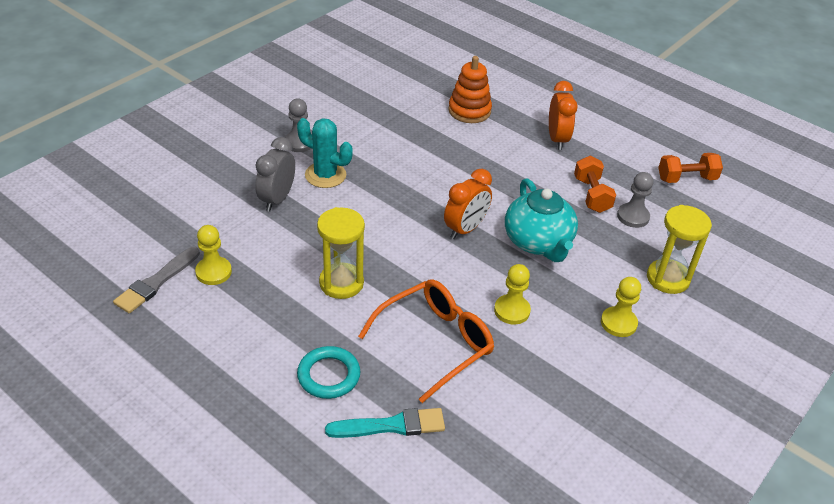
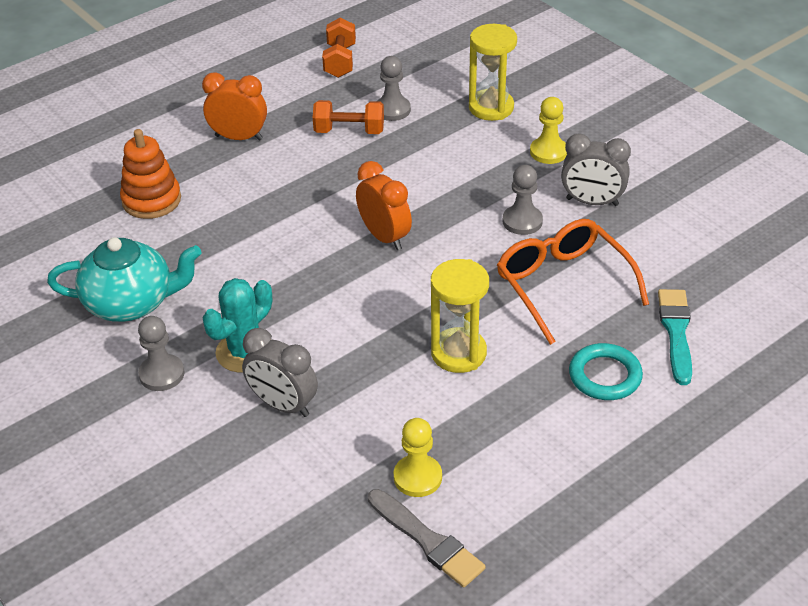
camera: 75 degrees left, 0 degrees up
(512, 310) = (522, 221): yellow pawn -> grey pawn
(538, 242) = (419, 184): turquoise teapot -> turquoise teapot (131, 303)
(556, 358) = (592, 202): none -> grey clock

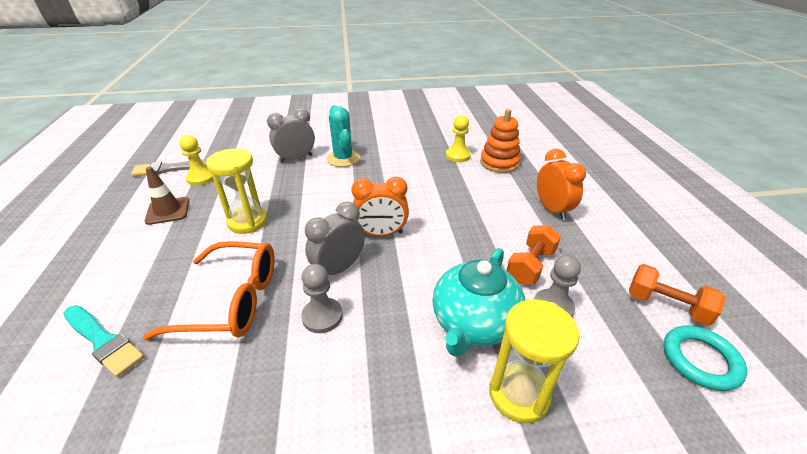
camera: 120 degrees right, 5 degrees down
(131, 303) = (414, 140): turquoise teapot -> turquoise teapot (474, 323)
(162, 374) = (356, 137): grey pawn -> none
(239, 137) = (552, 209): orange clock -> orange clock turned 60 degrees counterclockwise
(509, 446) = (168, 211): none -> brown traffic cone
(548, 152) = (400, 402): yellow pawn -> yellow pawn (458, 156)
(592, 202) = (293, 389): grey clock -> grey clock (339, 268)
(605, 376) = (140, 274): turquoise ring -> turquoise ring (700, 360)

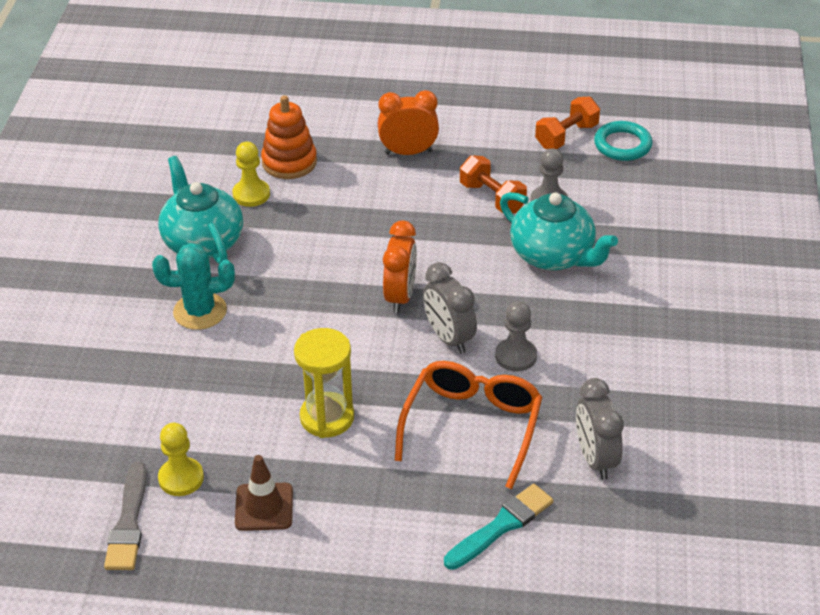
camera: 75 degrees left, 5 degrees up
(296, 158) = (172, 365): grey clock -> grey clock (595, 459)
(405, 148) = (202, 242): none -> turquoise teapot
(519, 394) = (629, 249): yellow hourglass -> none

